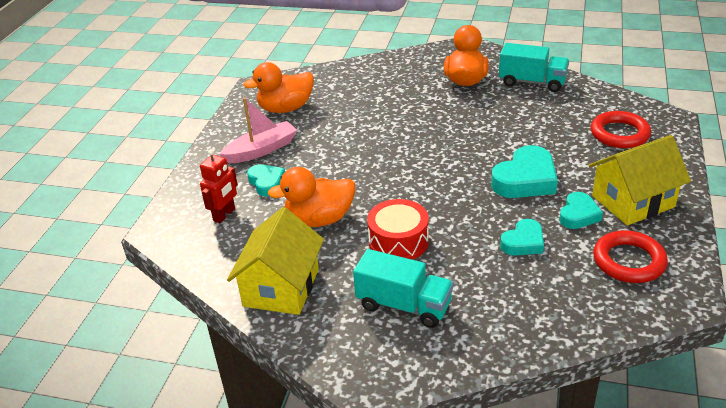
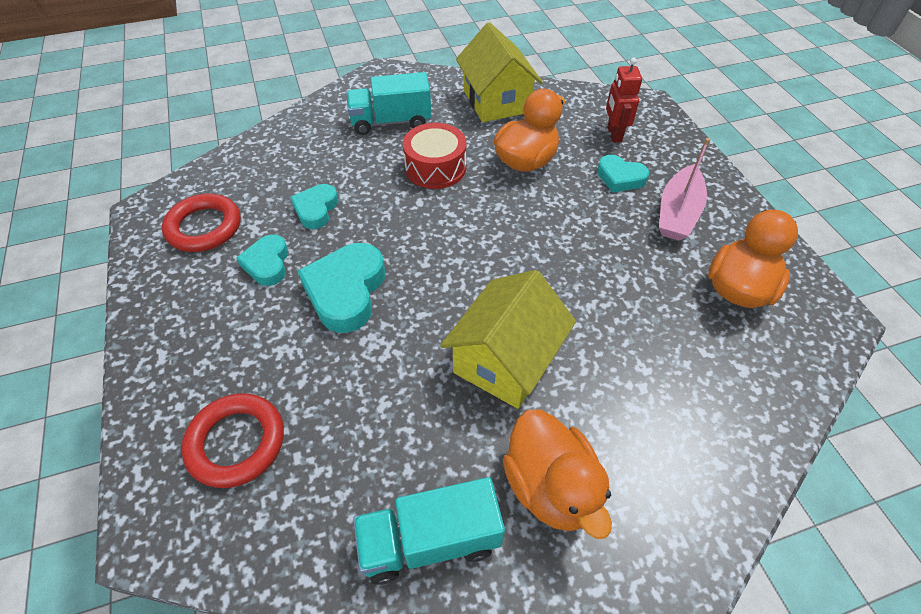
camera: 145 degrees right, 15 degrees up
(633, 201) = (205, 308): yellow house -> yellow house (506, 360)

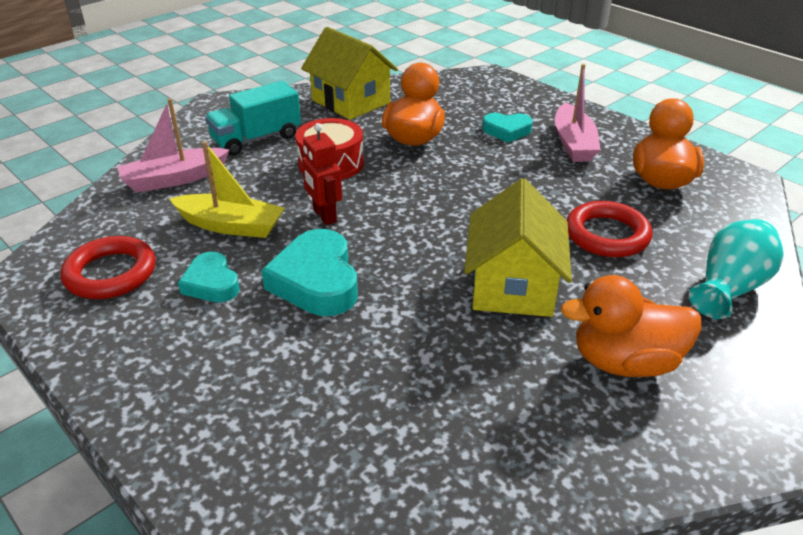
camera: 25 degrees left, 15 degrees down
(236, 442) = (296, 439): red ring -> red ring (607, 235)
(302, 146) = (174, 179): none -> pink boat
(316, 209) = (231, 226): turquoise heart -> yellow boat
(430, 540) = (554, 441): turquoise truck -> none
(550, 486) = (625, 362): orange duck -> orange duck turned 135 degrees clockwise
(614, 134) = (477, 102): red robot -> red robot (324, 216)
(717, 445) = (729, 287): none -> turquoise vase

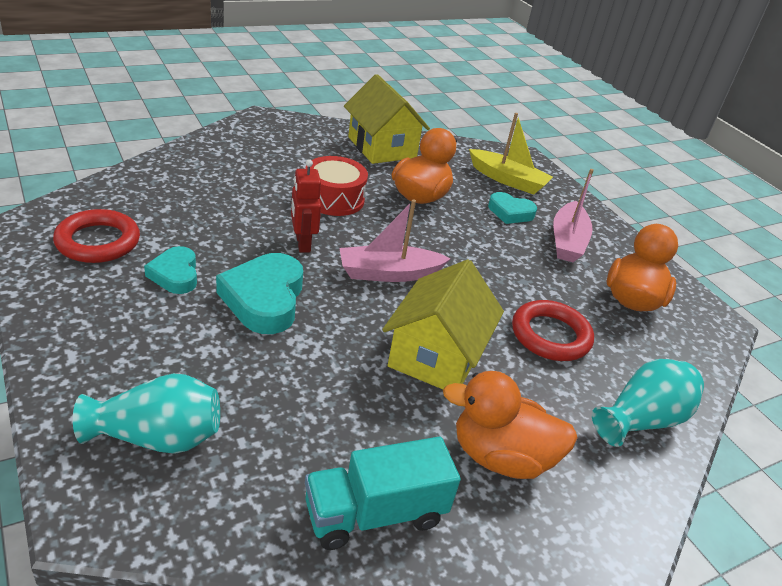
camera: 10 degrees right, 0 degrees up
(174, 179) = (192, 175): pink boat -> pink boat (388, 273)
(231, 226) = (218, 229): yellow boat -> yellow boat (508, 180)
(256, 139) = (281, 159): turquoise truck -> turquoise truck (375, 513)
(284, 451) = (157, 437): none -> turquoise vase

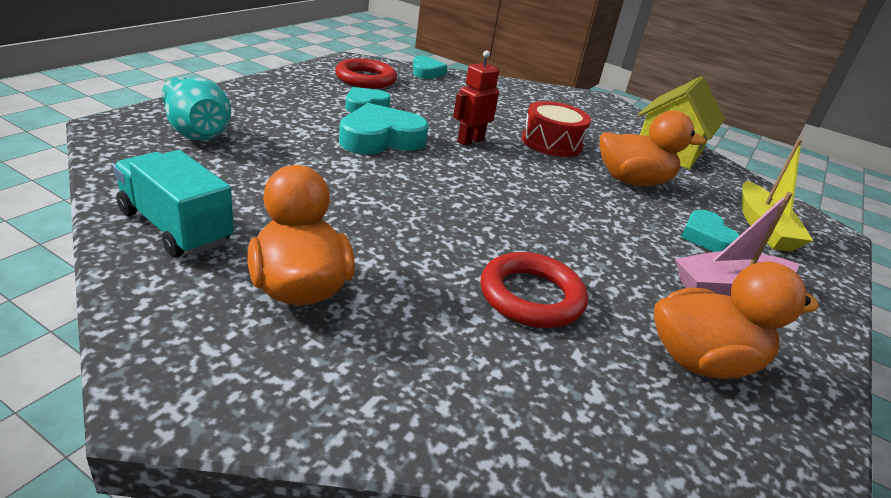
camera: 60 degrees right, 5 degrees down
(113, 188) = (426, 72): none -> turquoise heart
(388, 273) = (490, 184): pink boat -> none
(436, 356) = (407, 226): yellow house -> none
(641, 419) = (466, 398): turquoise vase -> none

